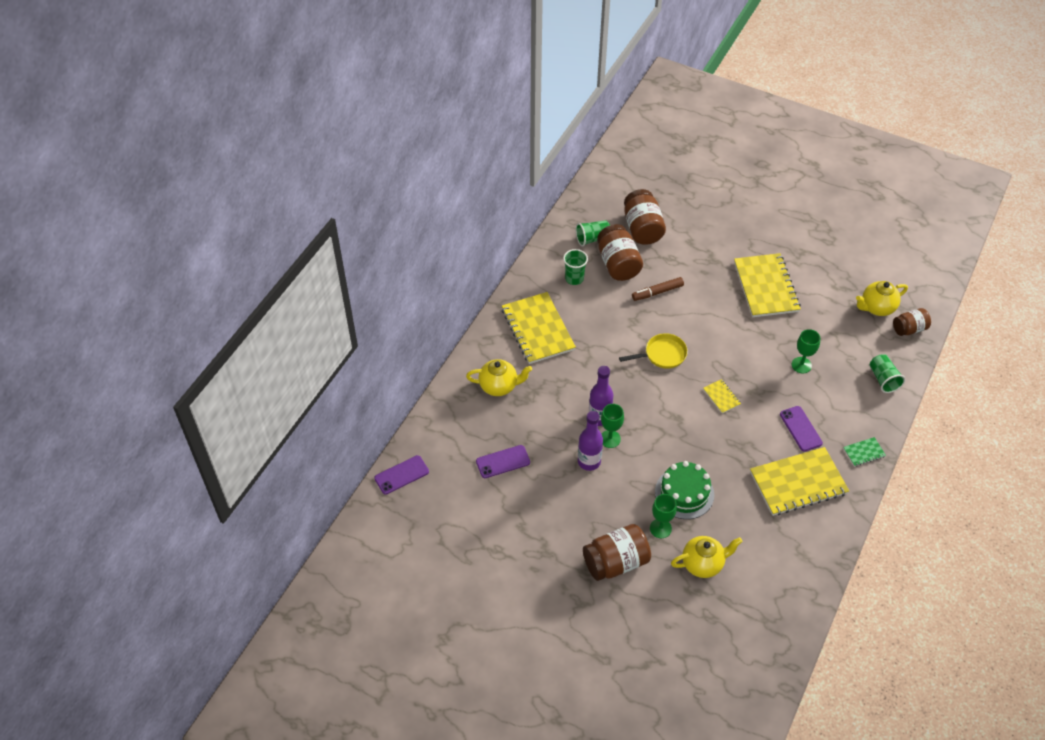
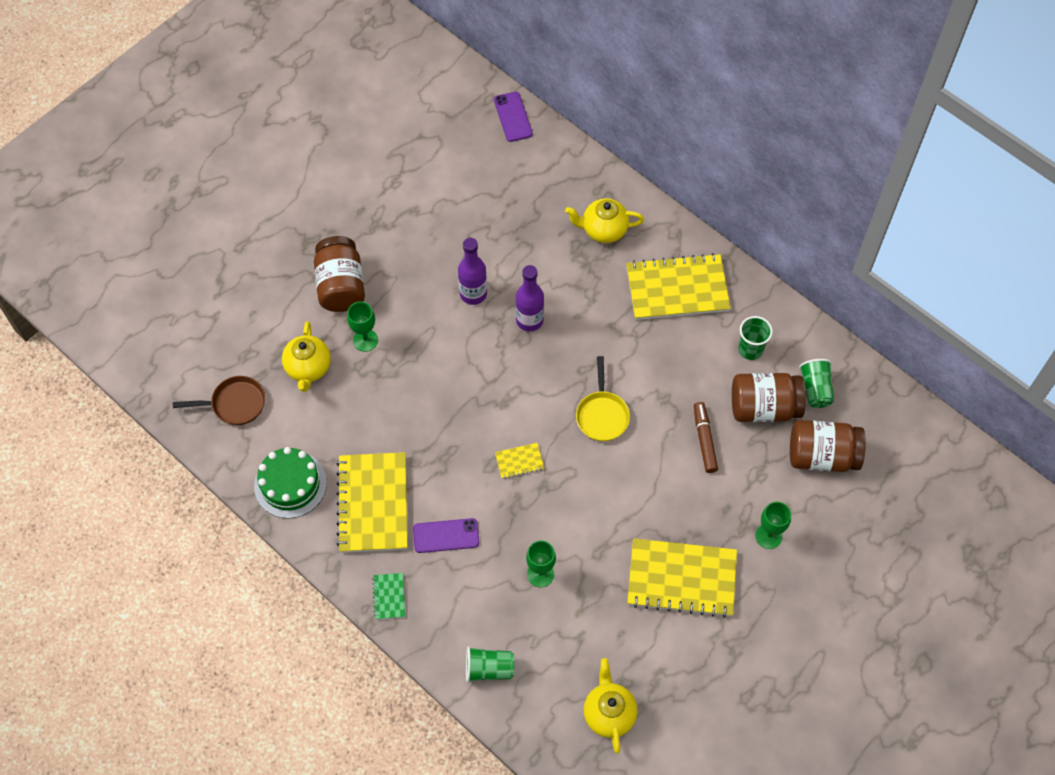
camera: 105 degrees right, 10 degrees up
(499, 386) = (603, 230): yellow teapot -> yellow teapot turned 75 degrees clockwise
(503, 462) = (500, 211): purple phone -> none
(610, 439) = (496, 323): green goblet -> green goblet (768, 536)
(684, 493) = (401, 378): green cake -> green cake (290, 484)
(758, 611) = (235, 404): none -> brown pan
(909, 329) = (561, 742): brown jar -> none

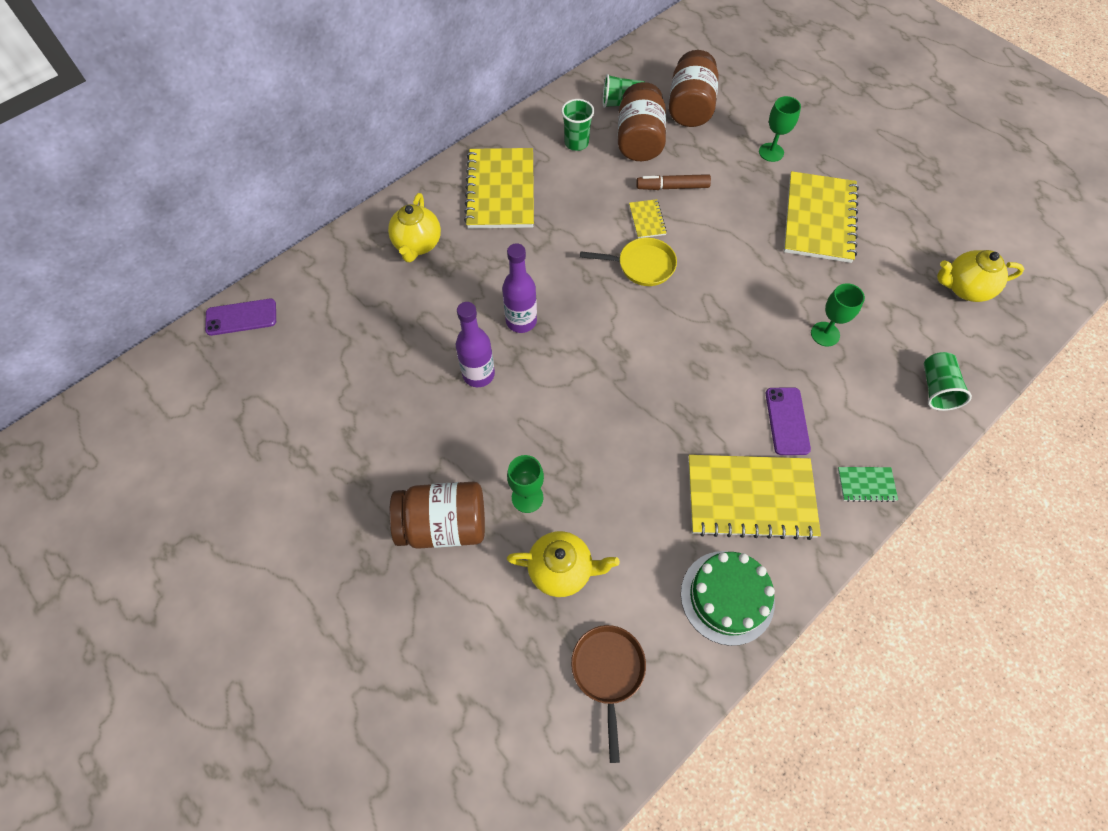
camera: 85 degrees left, 0 degrees up
(519, 461) = (695, 343): yellow notebook -> yellow notebook (647, 220)

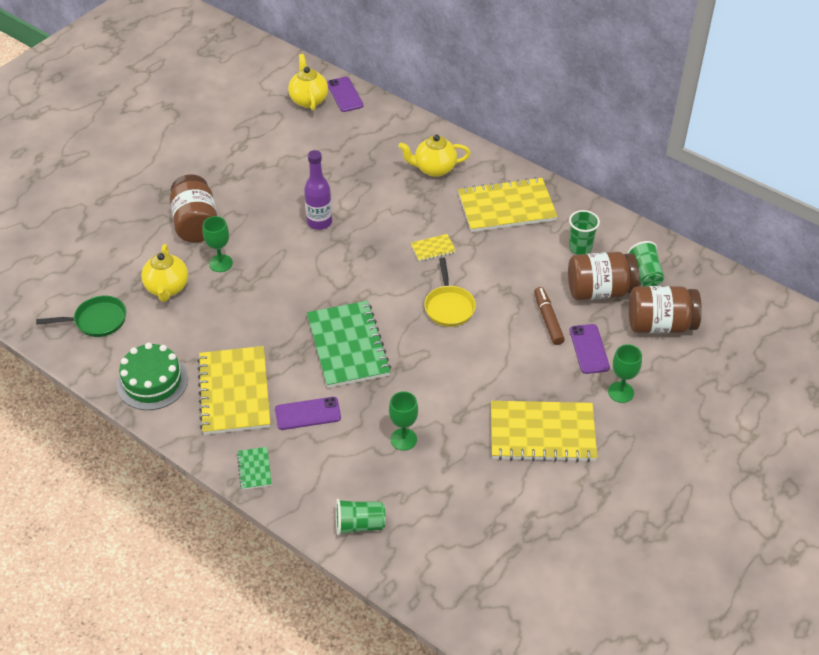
camera: 80 degrees right, 15 degrees down
(521, 321) = (373, 239): purple bottle -> none
(608, 671) = (97, 321): brown pan -> green pan
(647, 220) = (502, 305): yellow notebook -> yellow notebook (433, 249)
(689, 369) = (348, 346): none -> green notebook
(715, 164) = (589, 349): none -> purple phone
(964, 288) = (485, 555): yellow teapot -> yellow teapot (308, 100)

